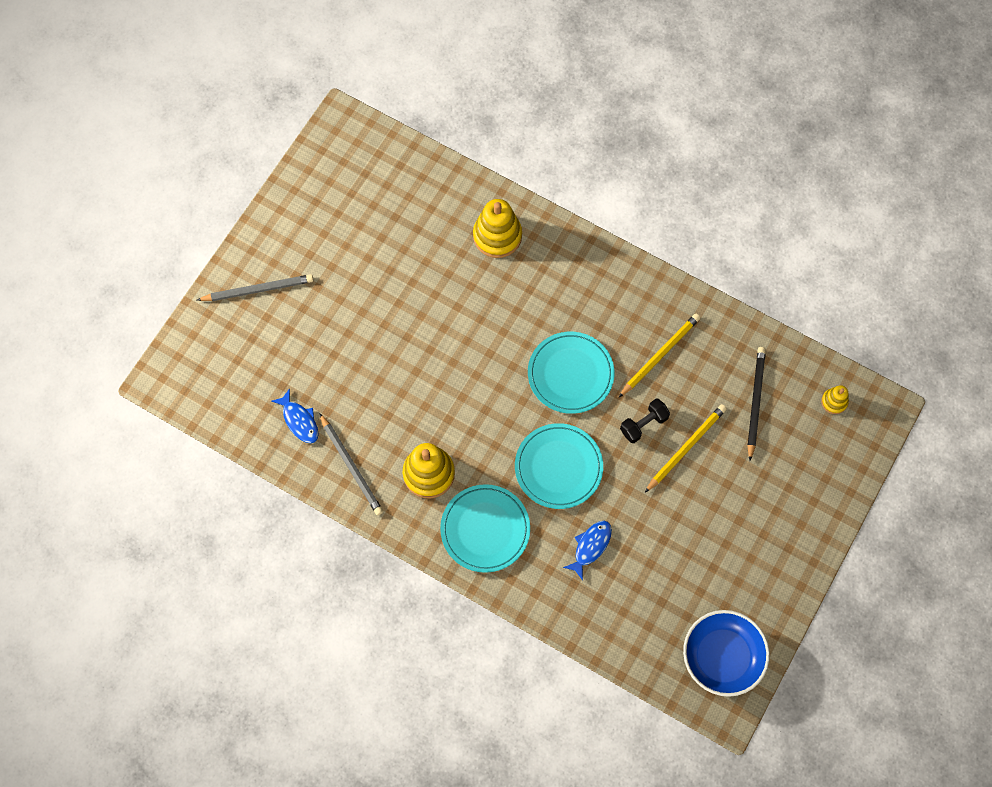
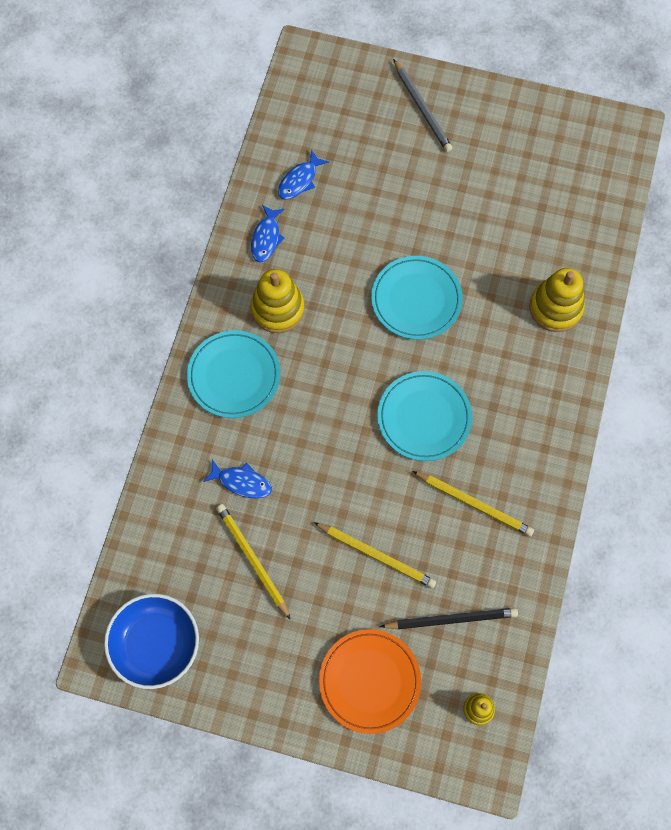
camera: 75 degrees right, 0 degrees up
(351, 466) = (266, 238): grey pencil -> blue fish
(558, 467) = (318, 430): turquoise plate -> turquoise plate (416, 300)
(643, 424) = (390, 505): black dumbbell -> none
(665, 554) = (252, 560): none -> yellow pencil
(793, 482) = (369, 681): none -> orange plate

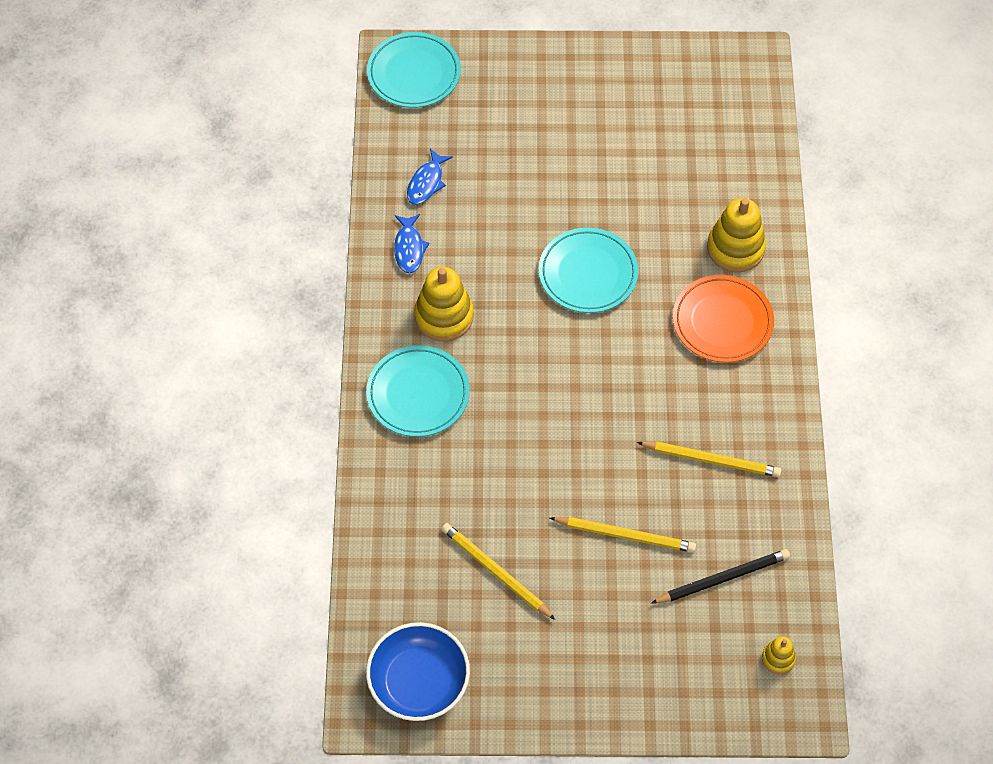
camera: 15 degrees left, 10 degrees down
(242, 482) = (460, 498): blue fish -> none
(369, 681) = (657, 660): orange plate -> orange plate (722, 321)
(422, 108) = (534, 82): grey pencil -> none
(424, 417) = (632, 388): turquoise plate -> turquoise plate (414, 73)

